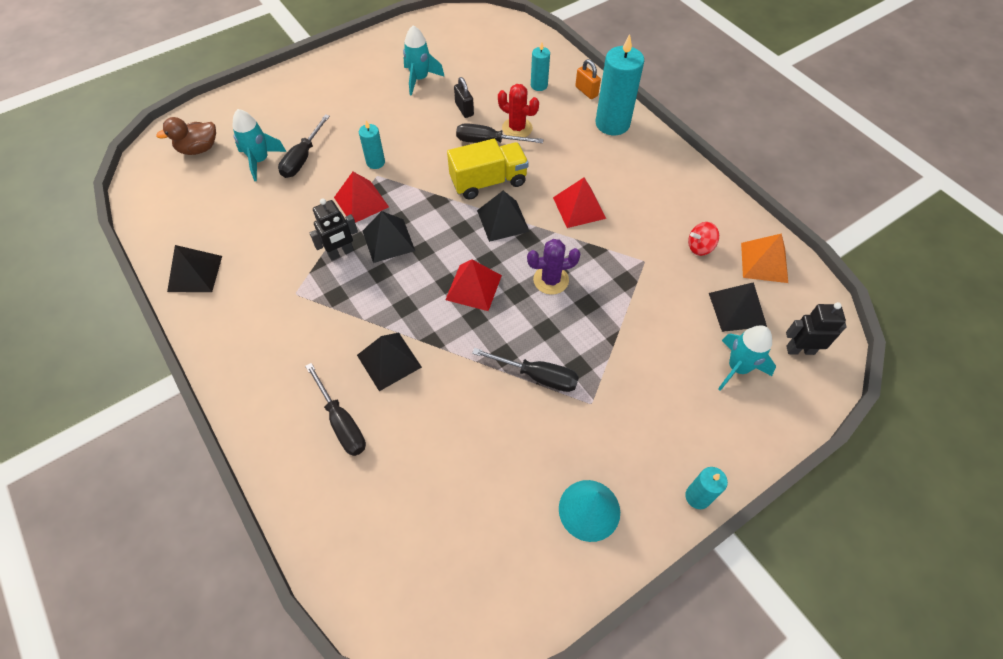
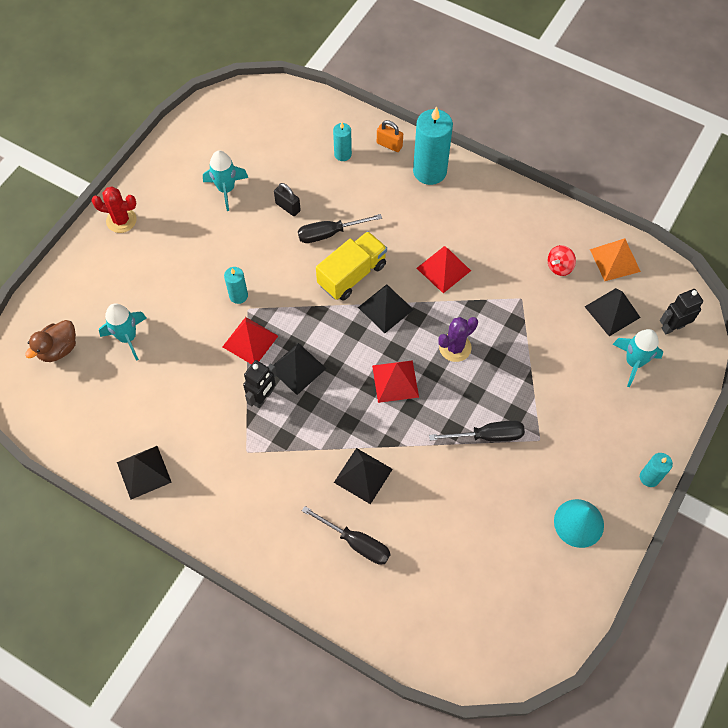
camera: 25 degrees left, 5 degrees up
(303, 158) = (167, 318): black screwdriver -> none
(517, 128) = (347, 209): red cactus -> red cactus (121, 220)

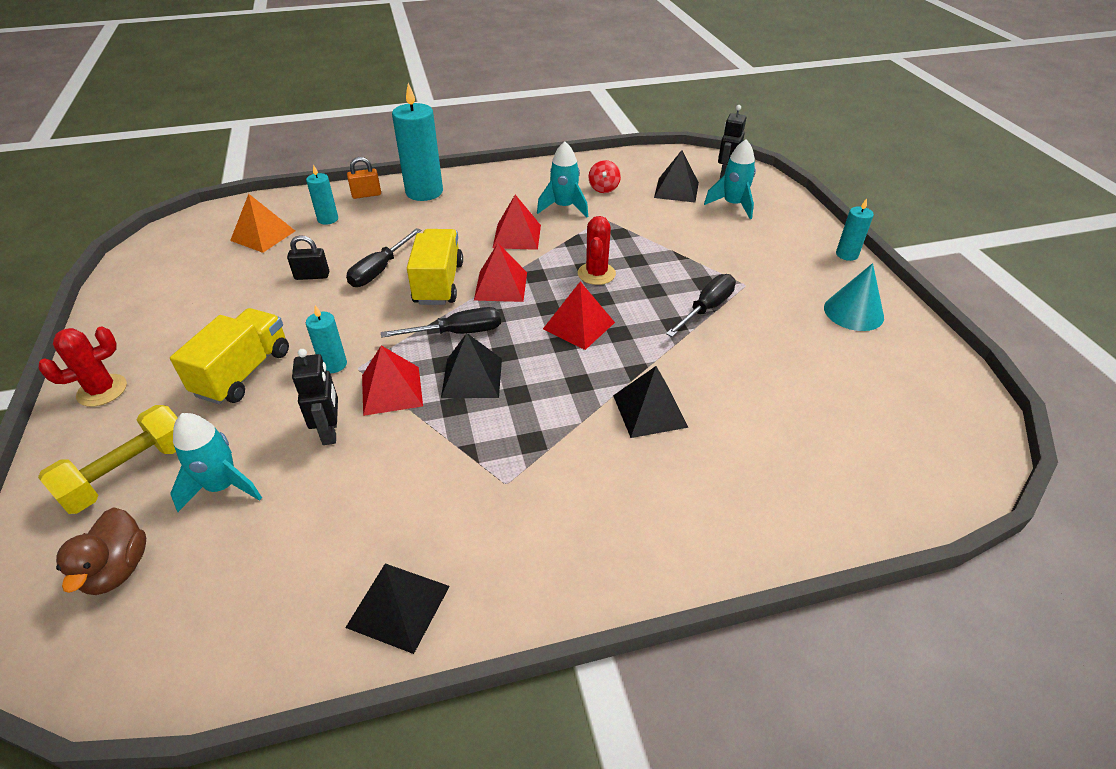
camera: 45 degrees left, 20 degrees down
(97, 293) = (130, 473): none -> yellow dumbbell
(192, 263) = (244, 373): none -> yellow truck
(226, 189) = (224, 299): turquoise rocket -> turquoise rocket (564, 207)
(263, 397) = (464, 424): black robot -> black robot (330, 432)
(356, 542) = (722, 468): black screwdriver -> black screwdriver (458, 333)
(385, 308) = (500, 286): black pyramid -> red pyramid
(455, 347) = (596, 274): purple cactus -> red cactus
(615, 260) = (635, 166): orange pyramid -> orange pyramid (263, 235)

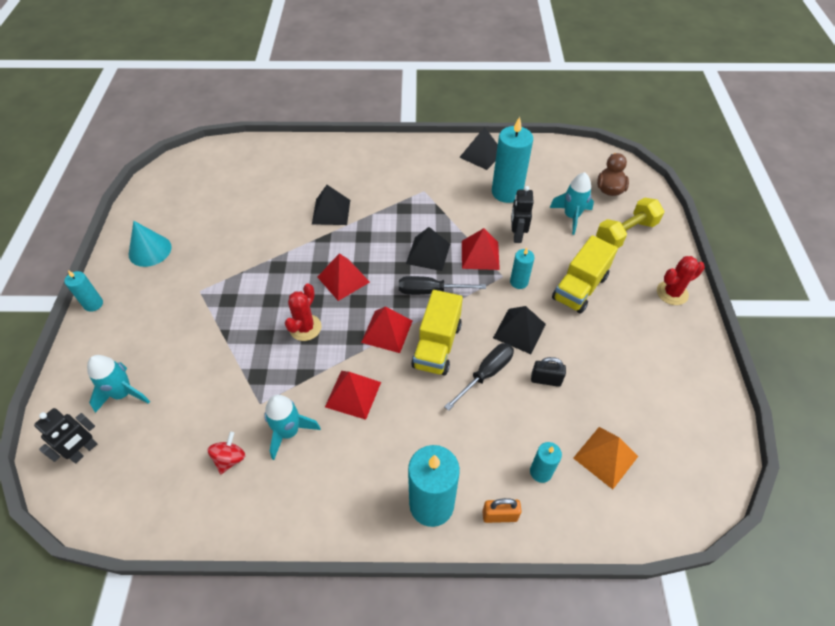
camera: 165 degrees left, 10 degrees up
(343, 514) = (507, 192): none -> turquoise candle
(676, 190) = (156, 435): black pyramid -> black pyramid (519, 330)
(706, 308) = (246, 275): black screwdriver -> none

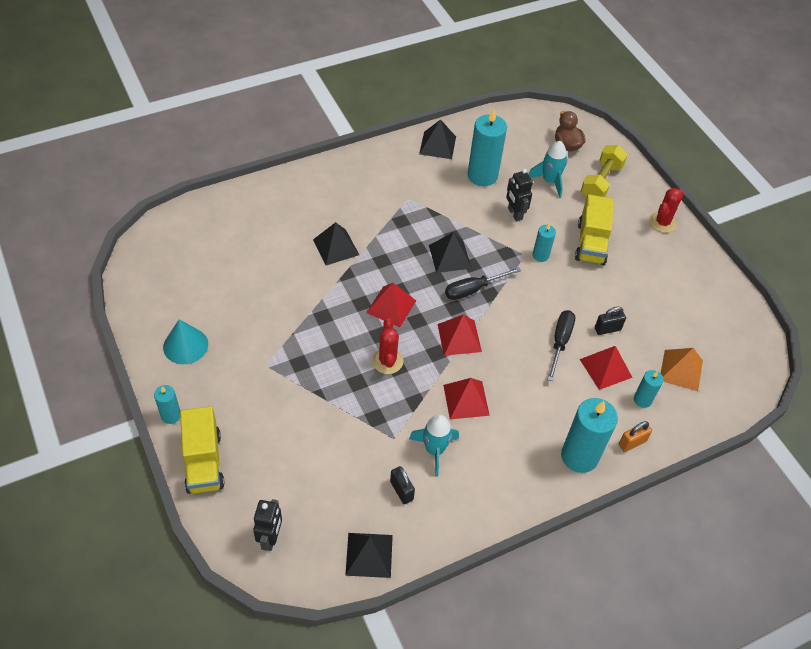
camera: 30 degrees left, 0 degrees up
(123, 394) = (267, 479): turquoise rocket -> none
(230, 459) = (401, 491): red spinning top -> black padlock
(437, 345) = (507, 334): yellow truck -> yellow truck (203, 462)
(480, 255) = (494, 242): red pyramid -> red pyramid (605, 368)
(519, 330) = (565, 297): black pyramid -> black pyramid (369, 554)

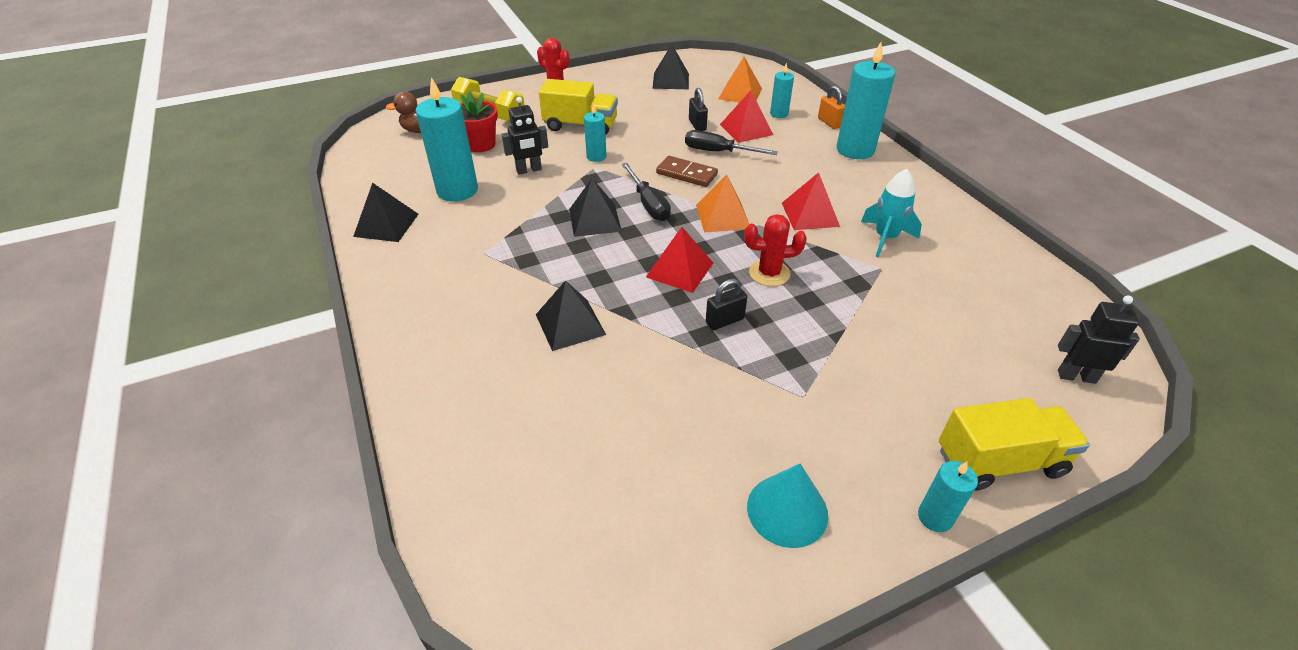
camera: 85 degrees left, 10 degrees down
(369, 554) = (1044, 288): black pyramid -> black pyramid (670, 81)
(401, 491) = (949, 263): black padlock -> black padlock (725, 321)
(459, 337) = (722, 216): red pyramid -> orange pyramid
(520, 316) = (686, 174): none -> brown domino
(549, 181) = (480, 144): turquoise rocket -> red flower pot

